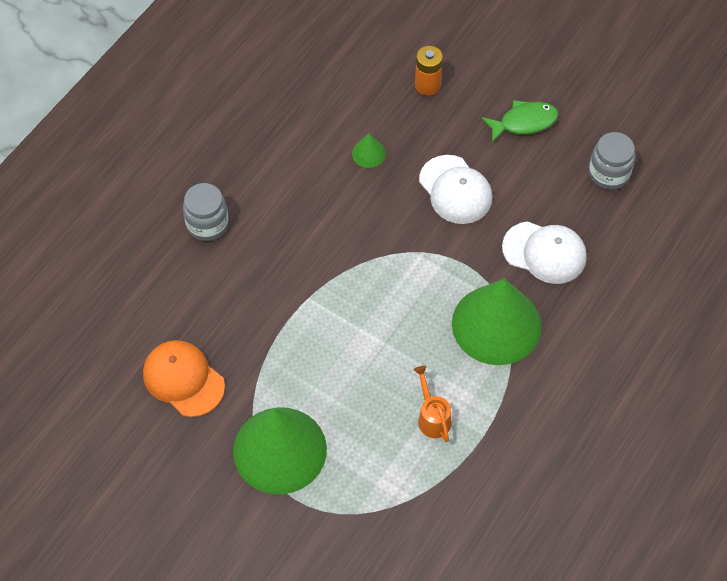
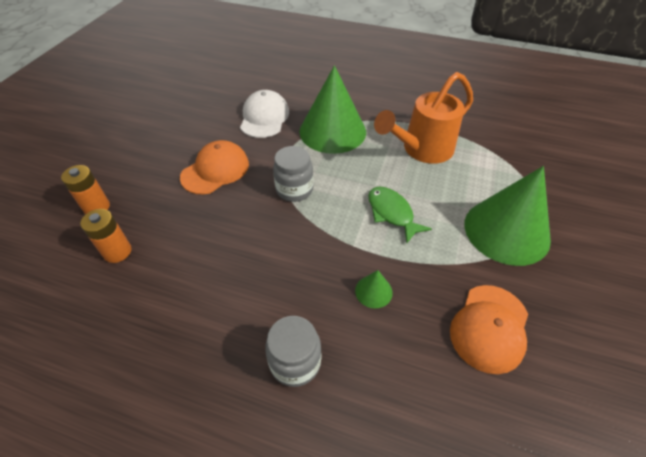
camera: 105 degrees left, 10 degrees down
(363, 104) = (117, 252): none -> orange battery
(368, 153) = (180, 235): green cone -> green cone (373, 291)
(432, 417) = (422, 149): orange watering can -> orange watering can, size x2.01
(455, 190) = (215, 170): white cap -> orange cap
(524, 122) = (143, 143): green fish -> green fish (392, 213)
(609, 174) = (190, 98): grey jar -> grey jar (294, 189)

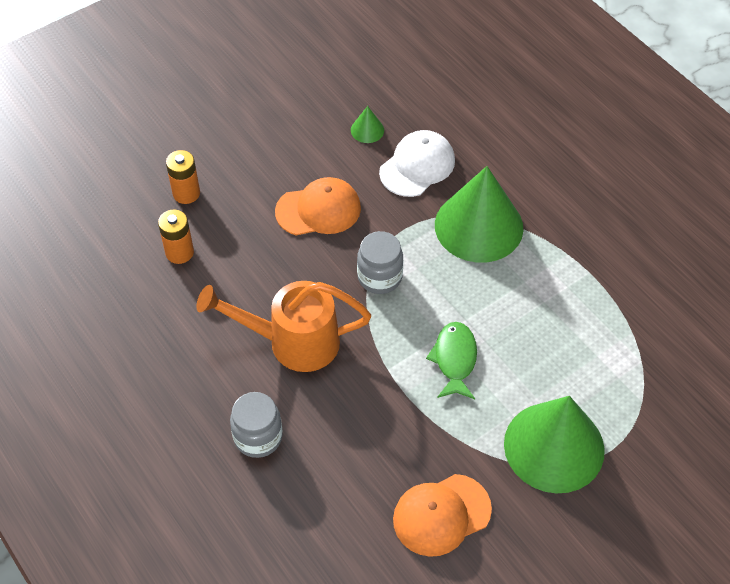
camera: 35 degrees right, 5 degrees up
(373, 291) = (369, 422): green cone -> green cone (367, 130)
(422, 149) = (559, 306): orange watering can -> orange watering can (293, 342)

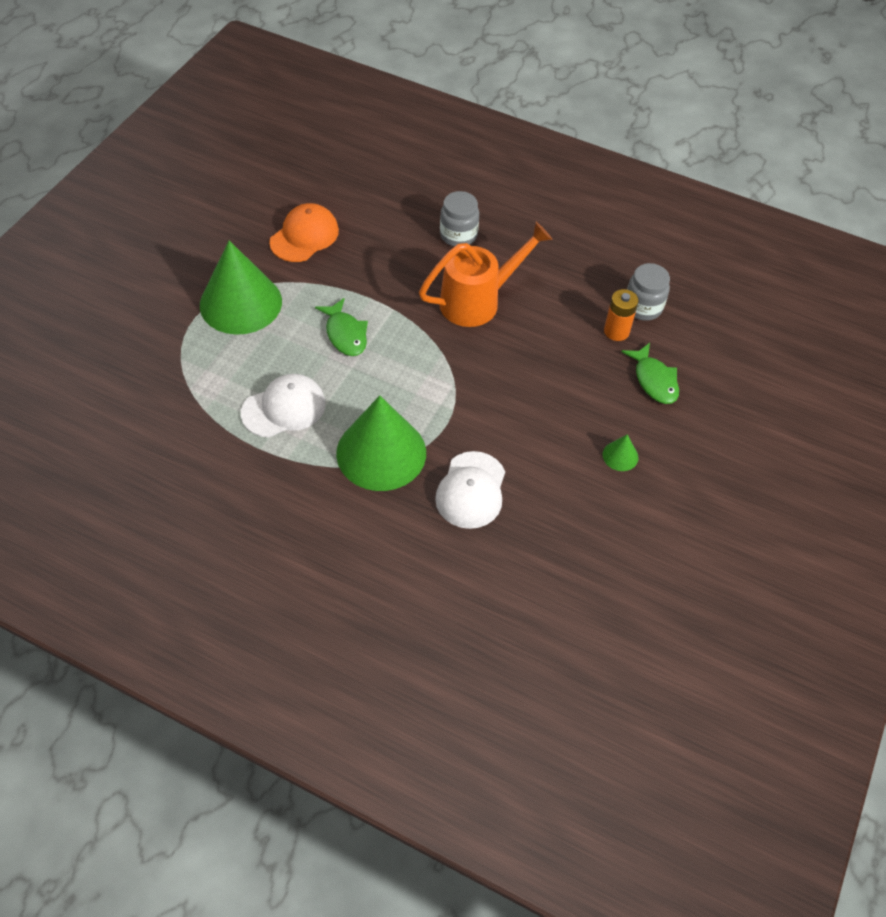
camera: 150 degrees right, 0 degrees up
(186, 193) = (654, 380): orange battery -> green fish
(318, 210) = (532, 411): orange cap -> none
(367, 130) = (543, 510): green cone -> green cone (620, 456)
(379, 277) = (442, 374): grey jar -> grey jar (643, 307)
(552, 303) = (284, 408): none -> white cap

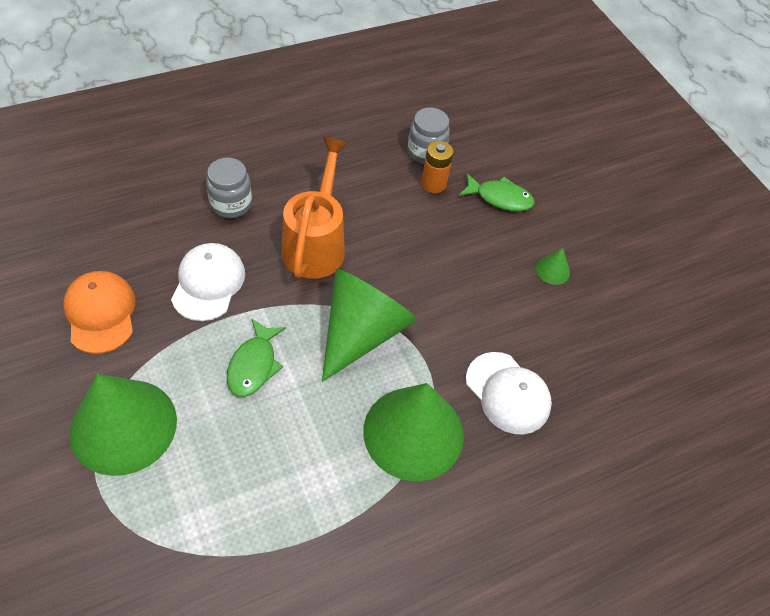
camera: 55 degrees left, 0 degrees up
(284, 408) = (291, 478): white cap -> white cap (208, 283)
(345, 334) = (254, 365): green fish -> green fish turned 90 degrees clockwise
(432, 374) = (362, 332): none -> green cone

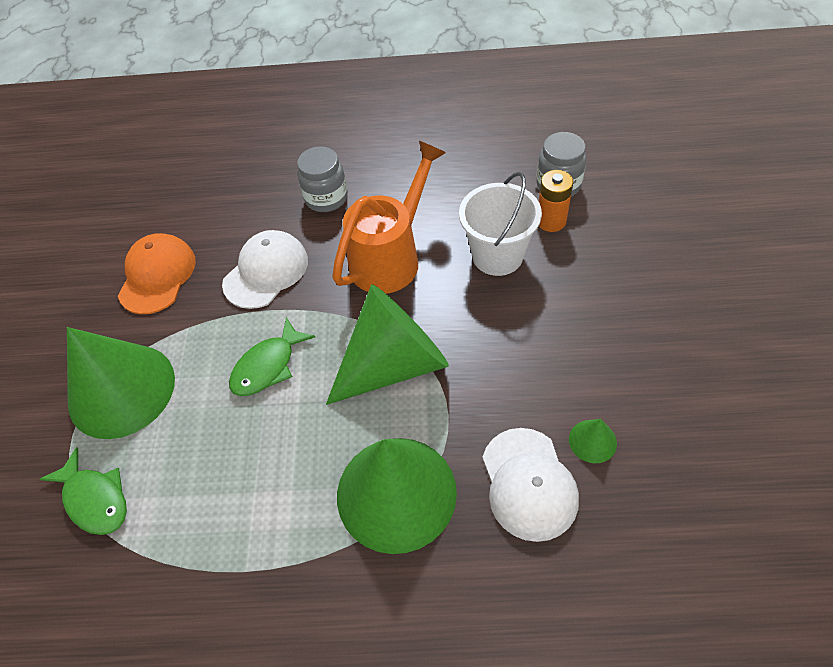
camera: 35 degrees right, 0 degrees up
(404, 222) = (497, 256): none -> white bucket
(500, 198) = (624, 253): green fish -> green fish (95, 499)
(552, 270) = (654, 353): green cone -> green cone (592, 441)

